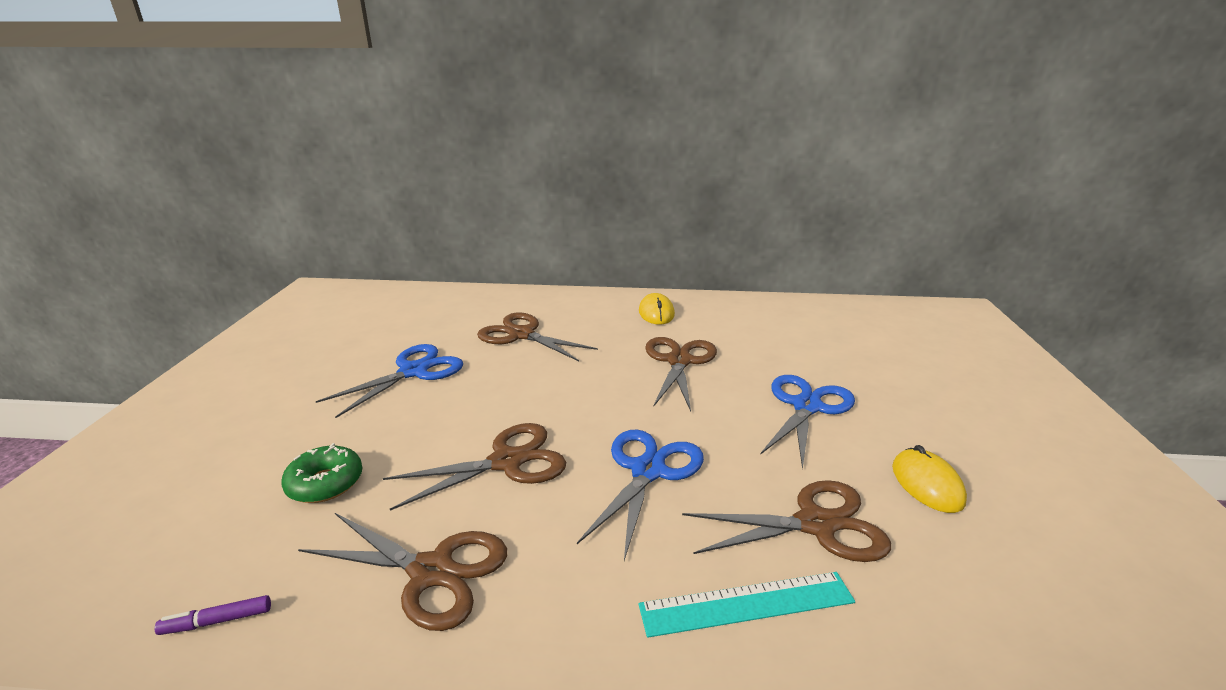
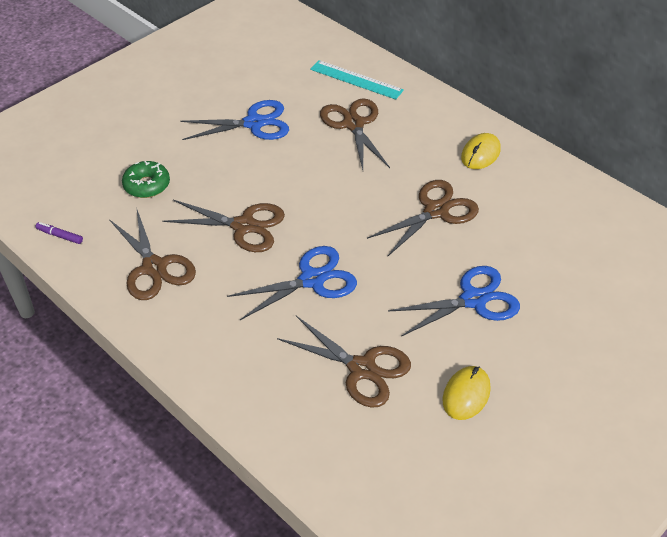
camera: 40 degrees right, 20 degrees up
(746, 603) = (273, 377): turquoise ruler -> turquoise ruler (356, 79)

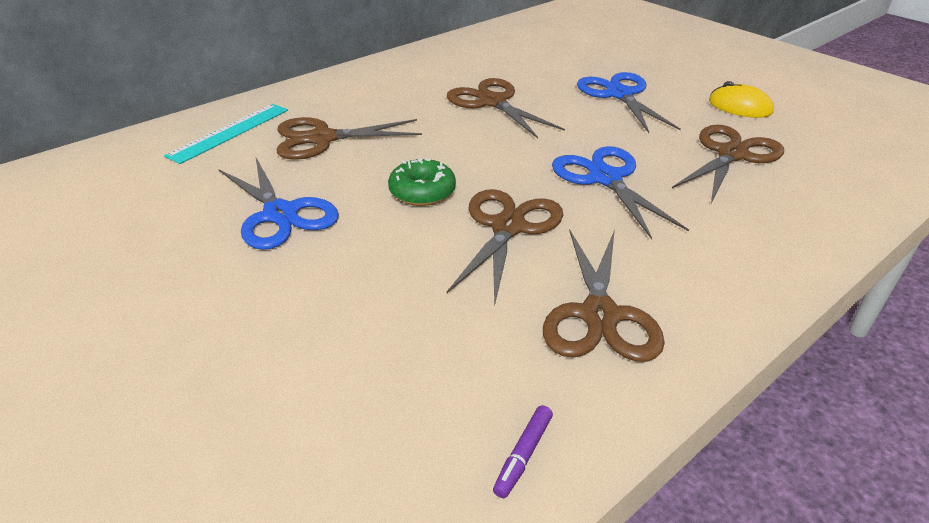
camera: 85 degrees left, 10 degrees down
(147, 185) = (396, 330): green donut -> green donut (422, 192)
(154, 267) = (599, 315): brown scissors -> brown scissors turned 120 degrees clockwise
(254, 123) = (280, 214): blue scissors -> blue scissors turned 150 degrees clockwise
(480, 154) = (407, 75): yellow mouse -> none

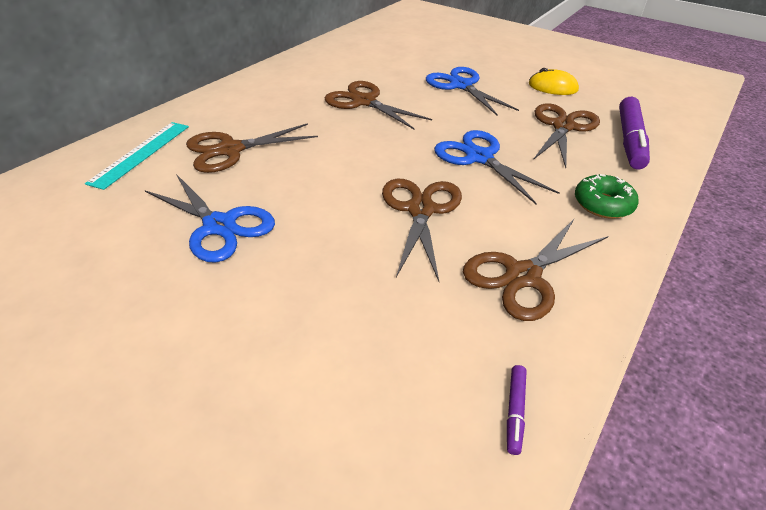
camera: 15 degrees left, 5 degrees up
(422, 192) = (337, 188): green donut -> green donut (602, 204)
(599, 315) = (522, 276): brown scissors -> brown scissors turned 60 degrees clockwise
(817, 180) = (630, 140): none -> purple marker

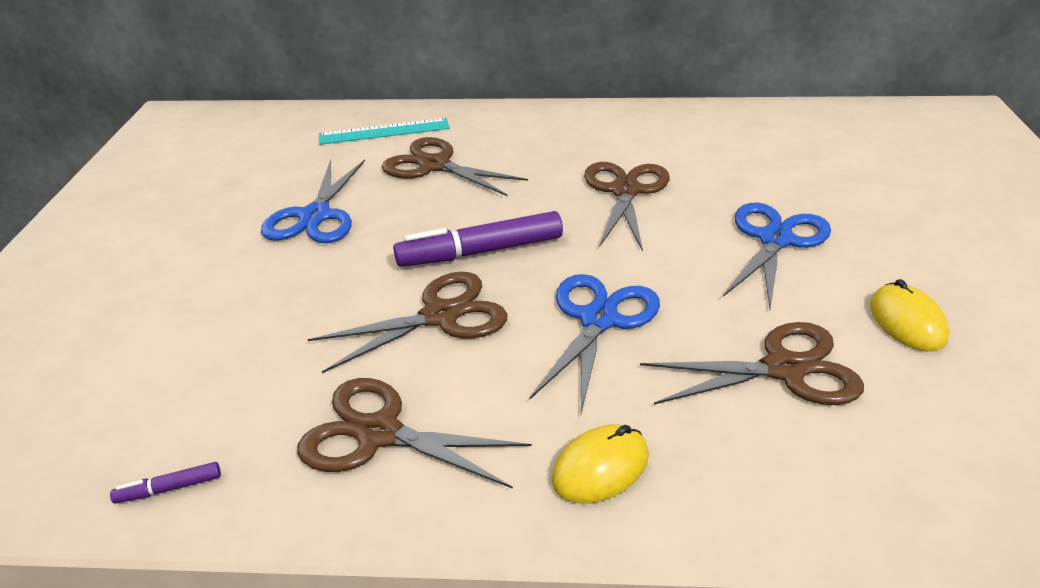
camera: 60 degrees right, 5 degrees down
(602, 204) = (600, 467): green donut -> yellow mouse
(630, 140) = (837, 456): purple marker -> purple marker (480, 252)

